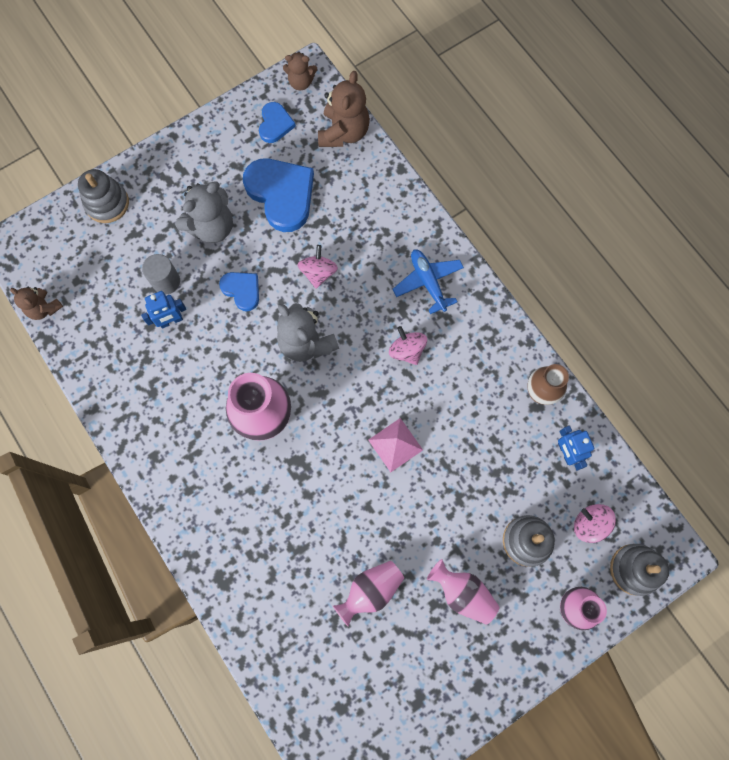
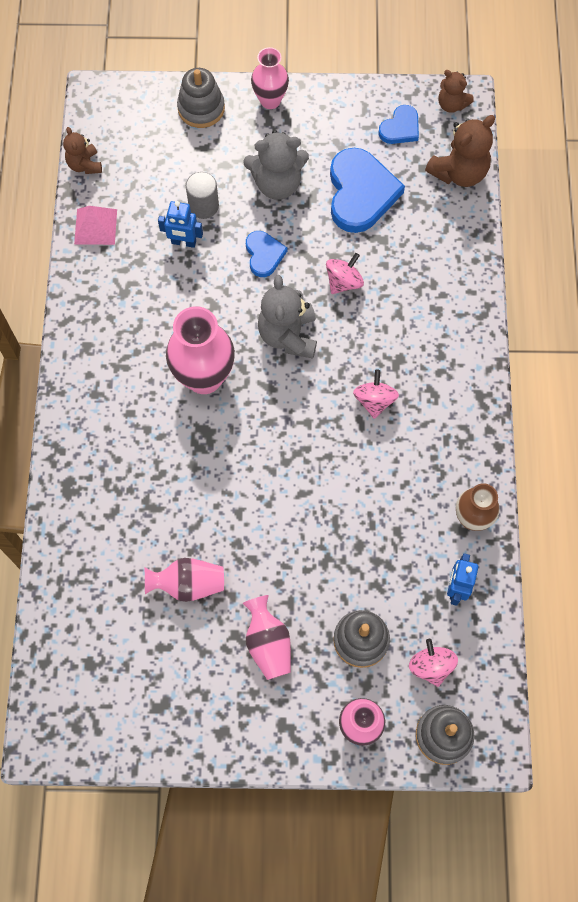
camera: 35 degrees right, 5 degrees down
(158, 163) = (270, 100): none -> pink vase
(395, 445) = (302, 475): pink pyramid -> pink pyramid (95, 226)
(428, 282) = (439, 353): blue plane -> none

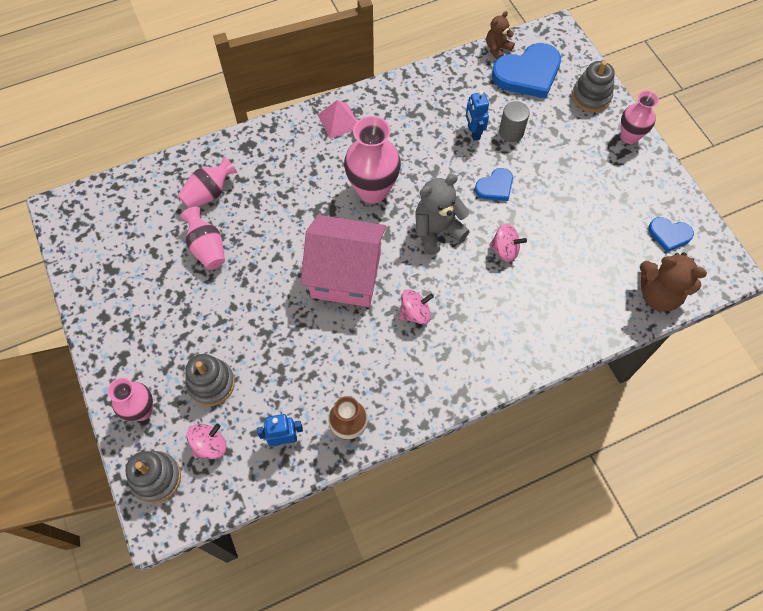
camera: 65 degrees right, 5 degrees down
(95, 226) = (453, 75): pink pyramid -> pink pyramid (339, 121)
(268, 643) = (183, 319): pink vase -> pink vase (209, 193)
(277, 183) = (561, 170): grey teddy bear -> none
(296, 449) = (346, 275): none -> pink house
(360, 193) = (590, 230): blue heart -> blue heart (528, 74)
(451, 104) = (719, 264): brown teddy bear -> none

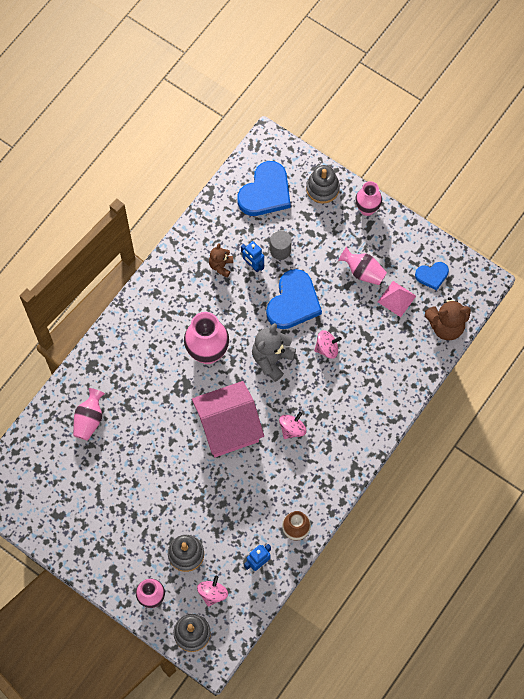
camera: 30 degrees left, 5 degrees up
(207, 248) = (117, 461): pink vase -> pink vase (363, 272)
(339, 121) = (147, 308): pink pyramid -> pink pyramid (396, 298)
(495, 187) = (293, 302): blue heart -> blue heart, size x1.86
(497, 49) = (230, 181): brown teddy bear -> brown teddy bear (221, 266)

